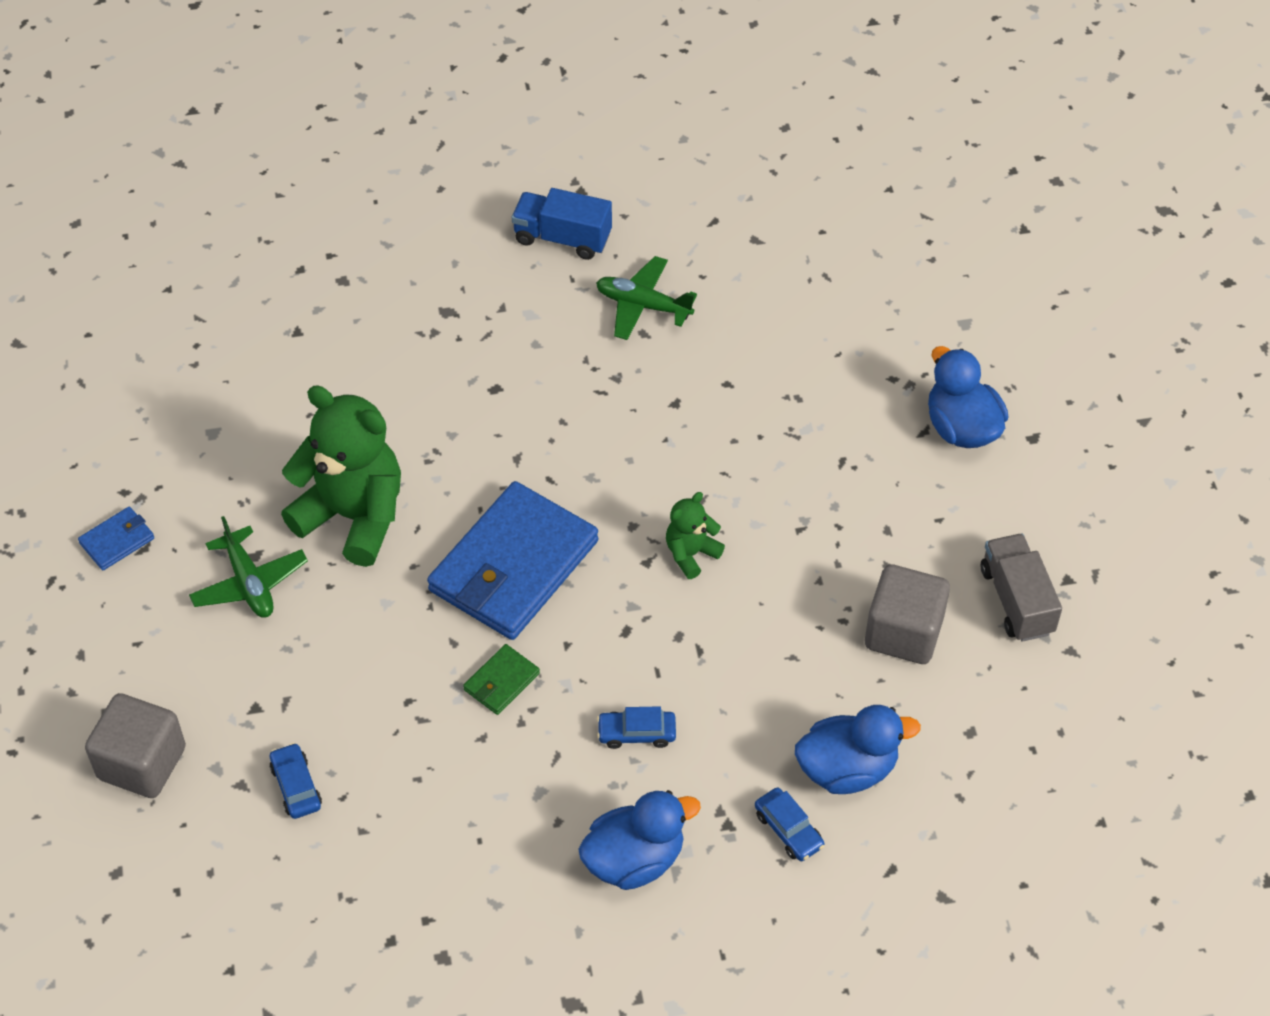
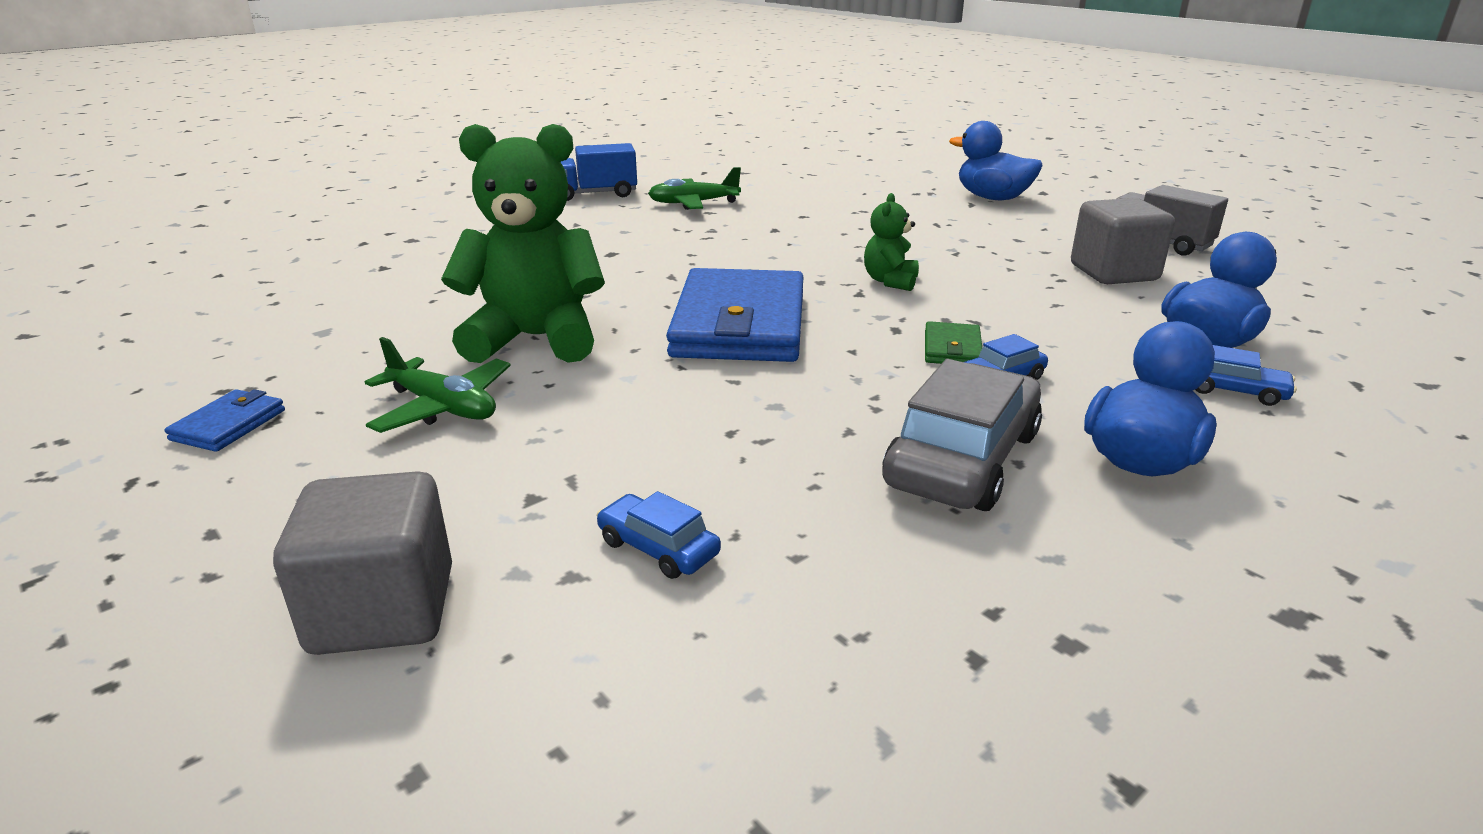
camera: 30 degrees left, 25 degrees down
(501, 682) = (819, 389): green wallet -> green wallet (952, 349)
(526, 801) = (962, 459): none -> grey car

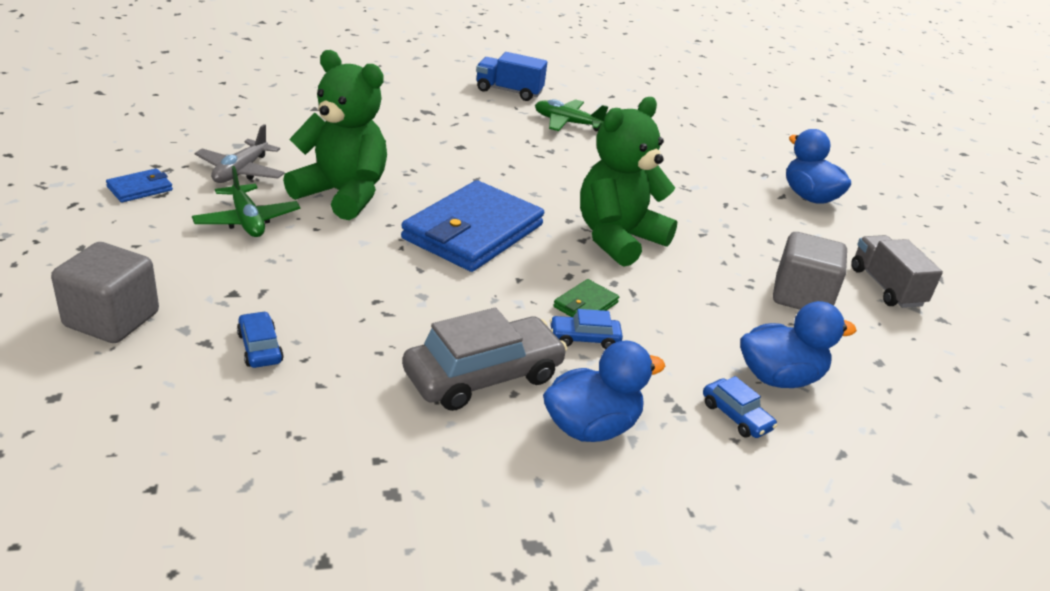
camera: 25 degrees right, 5 degrees up
(364, 358) = (241, 171): none -> grey plane
(890, 281) = (618, 239): green teddy bear -> green teddy bear, size x2.10

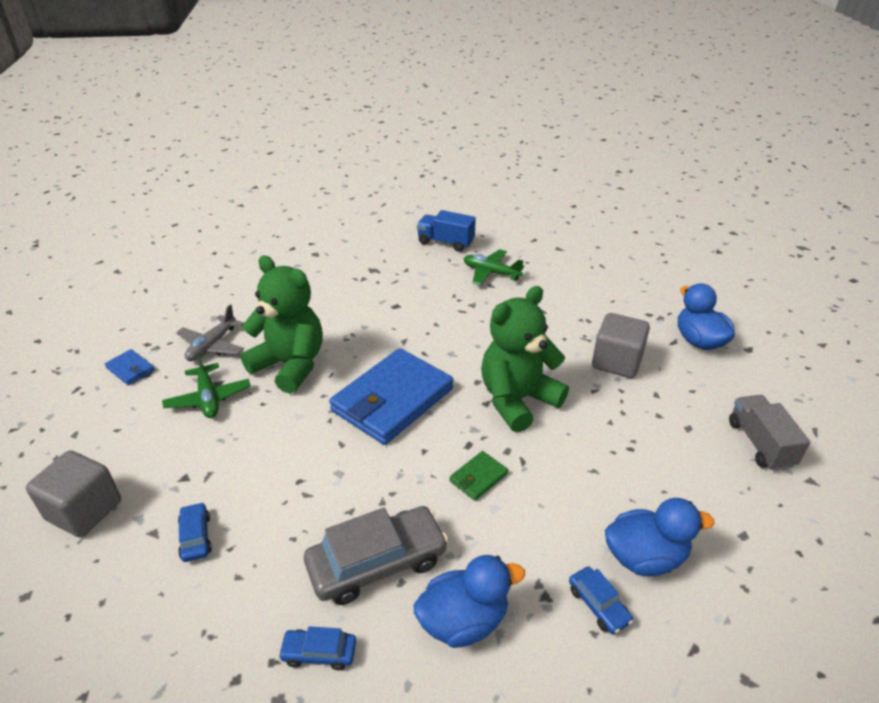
camera: 10 degrees right, 5 degrees up
(140, 188) = (130, 369): blue wallet -> blue wallet turned 75 degrees clockwise
(584, 338) = (472, 516): blue car -> blue car (319, 653)
(801, 297) = (677, 459): grey cube -> grey cube (616, 362)

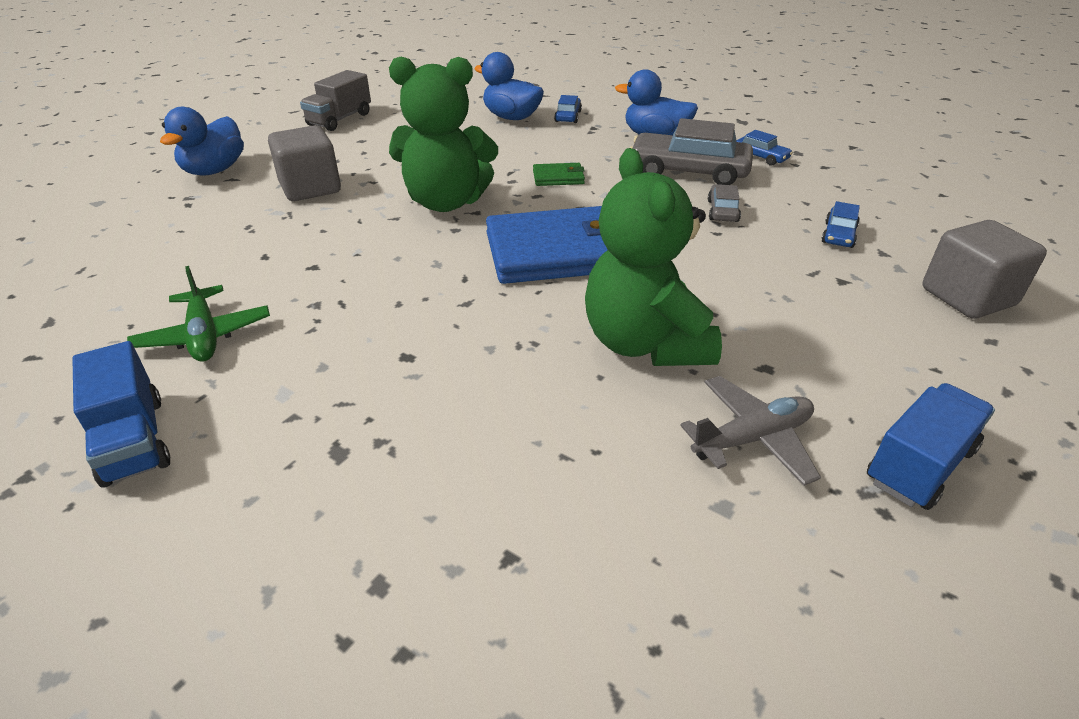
camera: 140 degrees left, 0 degrees up
(130, 369) = (919, 465): blue wallet -> blue truck
(208, 398) = (788, 352): green plane -> none
(309, 513) = (722, 211): none -> grey car

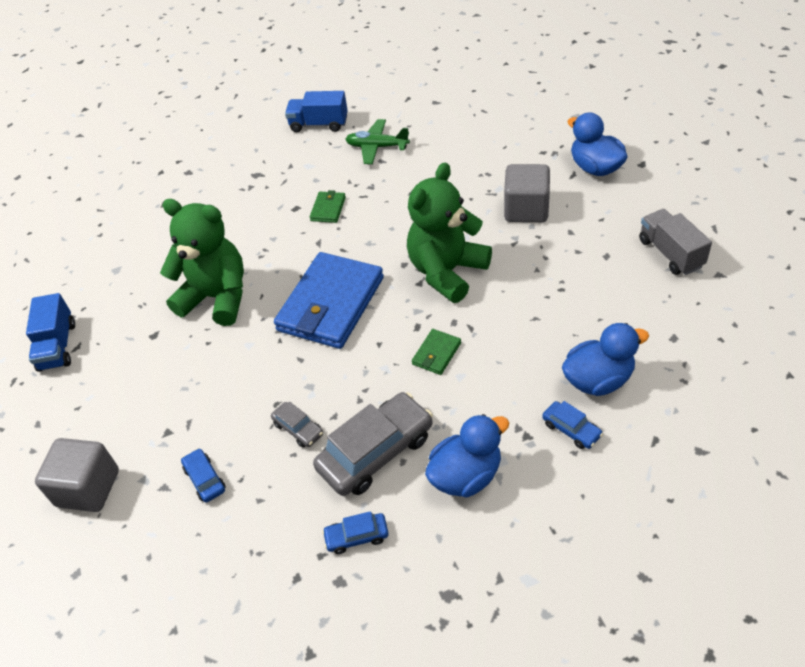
camera: 130 degrees right, 10 degrees up
(389, 323) = (328, 209): none -> green wallet
(752, 438) = (129, 299): grey plane -> none

